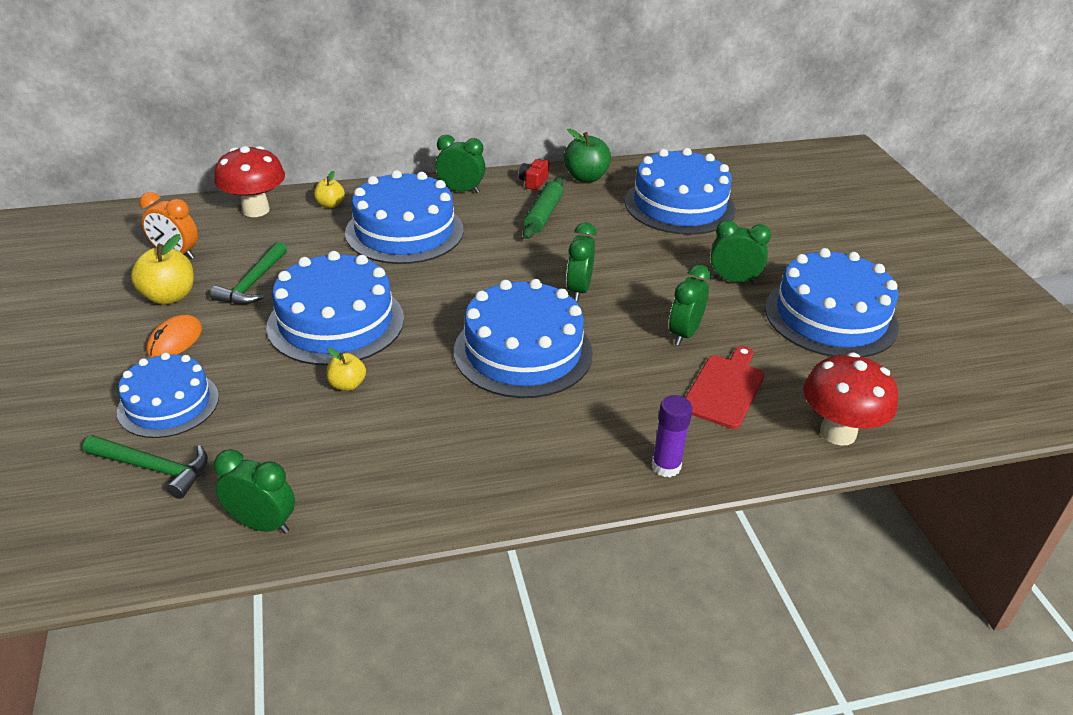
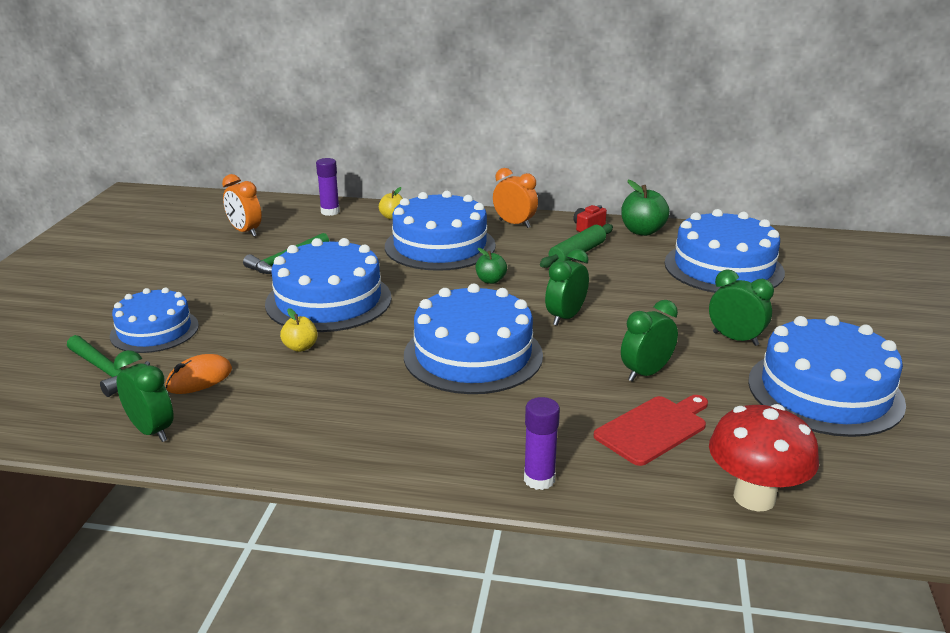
camera: 25 degrees right, 10 degrees down
(169, 296) = (216, 259): yellow apple -> none
(175, 341) = (195, 289): orange mouse -> orange mouse (199, 379)
(256, 210) = (330, 212): red mushroom -> purple glue stick
(461, 190) = (514, 224): green clock -> orange clock
(482, 263) = (490, 280): none -> green apple

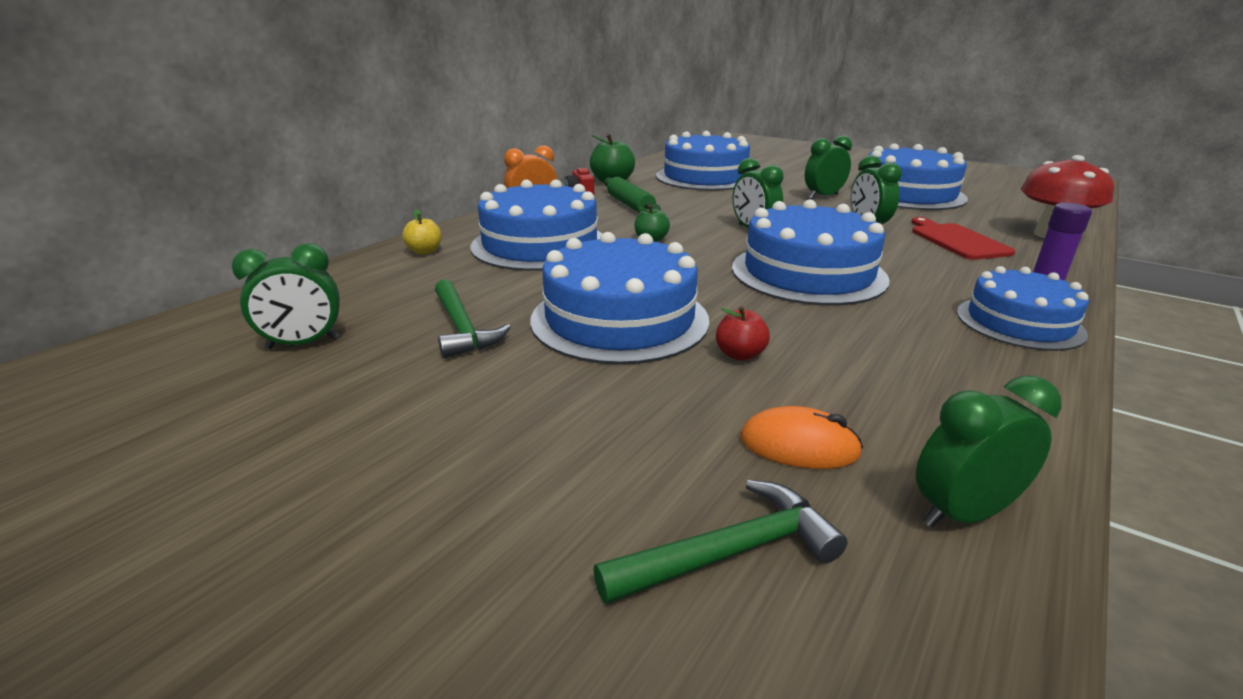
camera: 65 degrees left, 0 degrees up
(154, 330) = (594, 475): blue cake -> blue cake (1019, 322)
(199, 379) = (799, 446): orange mouse -> orange mouse turned 60 degrees counterclockwise
(245, 231) = (303, 344): orange clock -> green clock
(300, 347) = (740, 355): yellow apple -> red apple
(330, 212) = (342, 279): purple glue stick -> none

